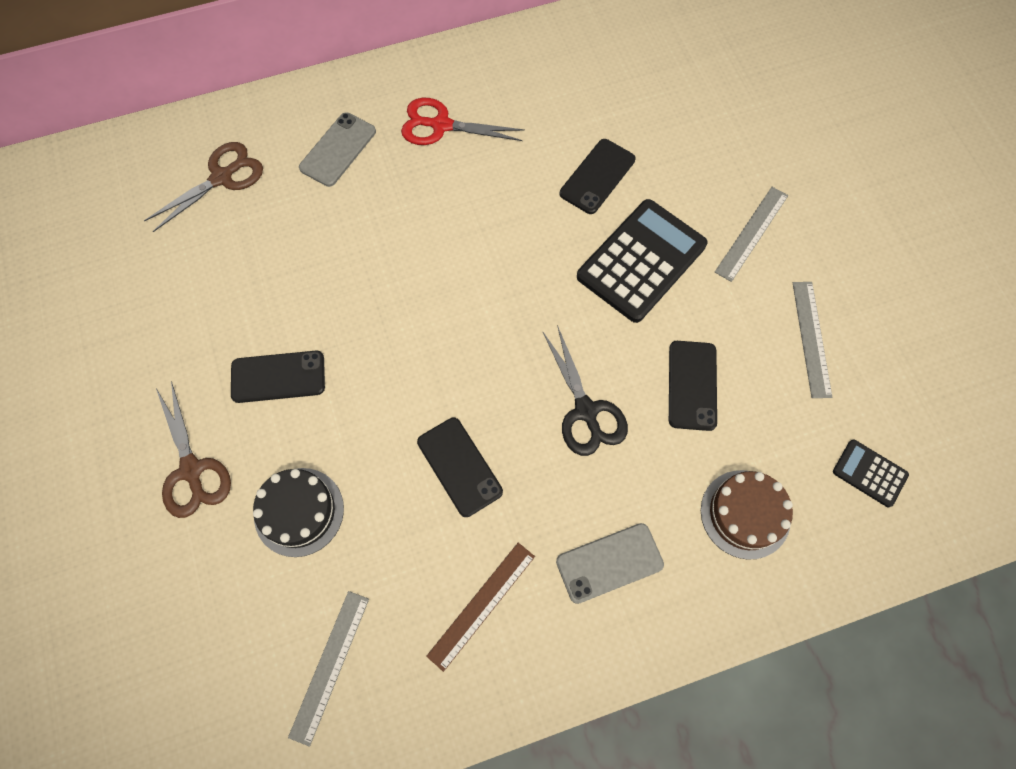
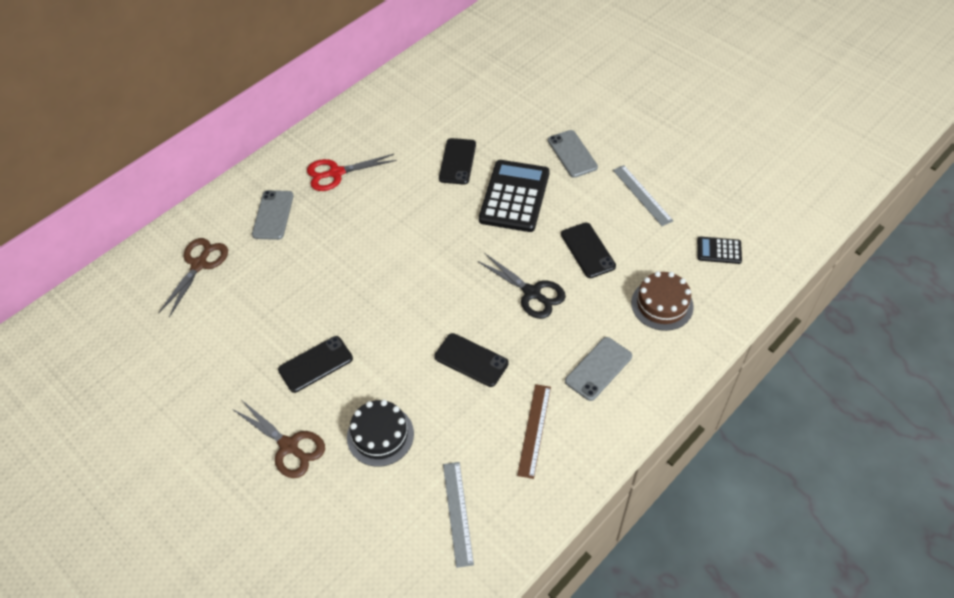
camera: 25 degrees left, 15 degrees down
(751, 233) = (572, 154): grey ruler -> grey phone

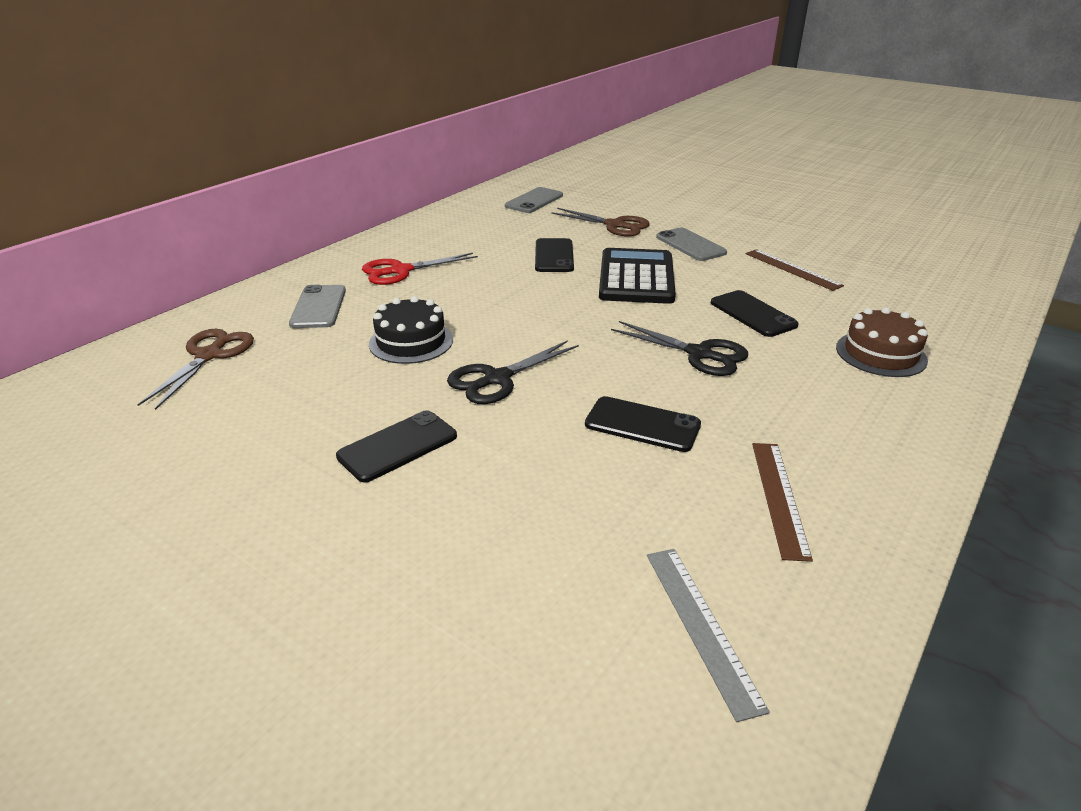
camera: 10 degrees left, 20 degrees down
(289, 446) = (363, 554): brown scissors -> brown scissors (615, 225)
(380, 435) = (524, 525): black cake -> black cake (411, 341)
(387, 306) = (497, 379): none -> black scissors
(598, 369) = (836, 420): grey phone -> grey phone (534, 201)
(642, 195) = (792, 269): grey ruler -> brown ruler
(719, 250) = (917, 305): black calculator -> none

